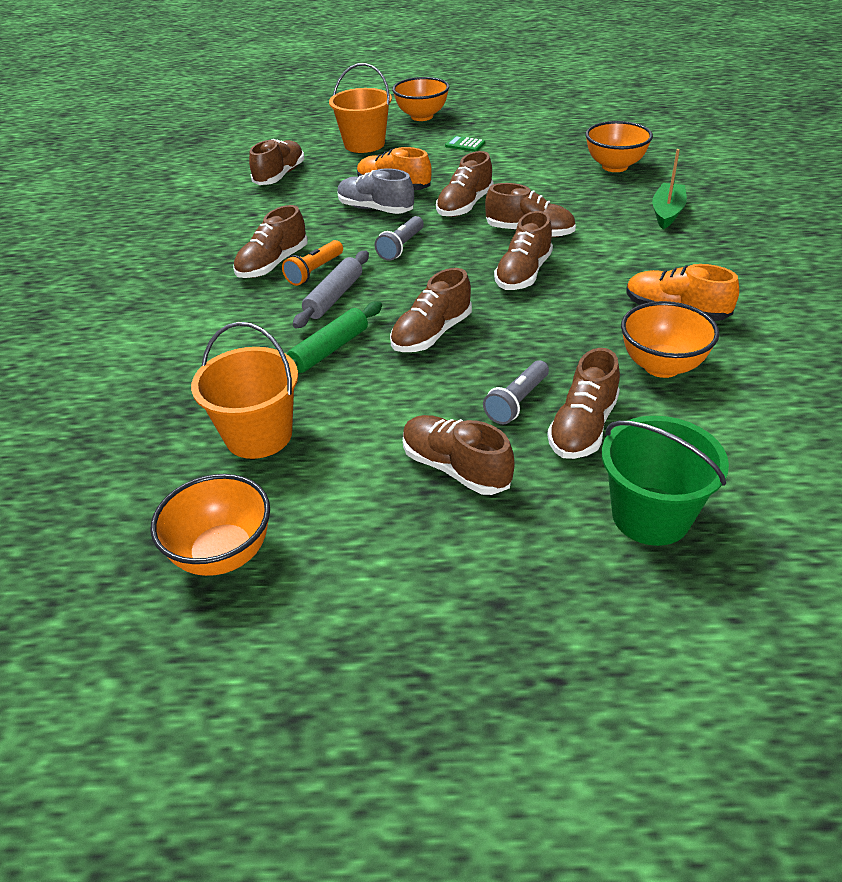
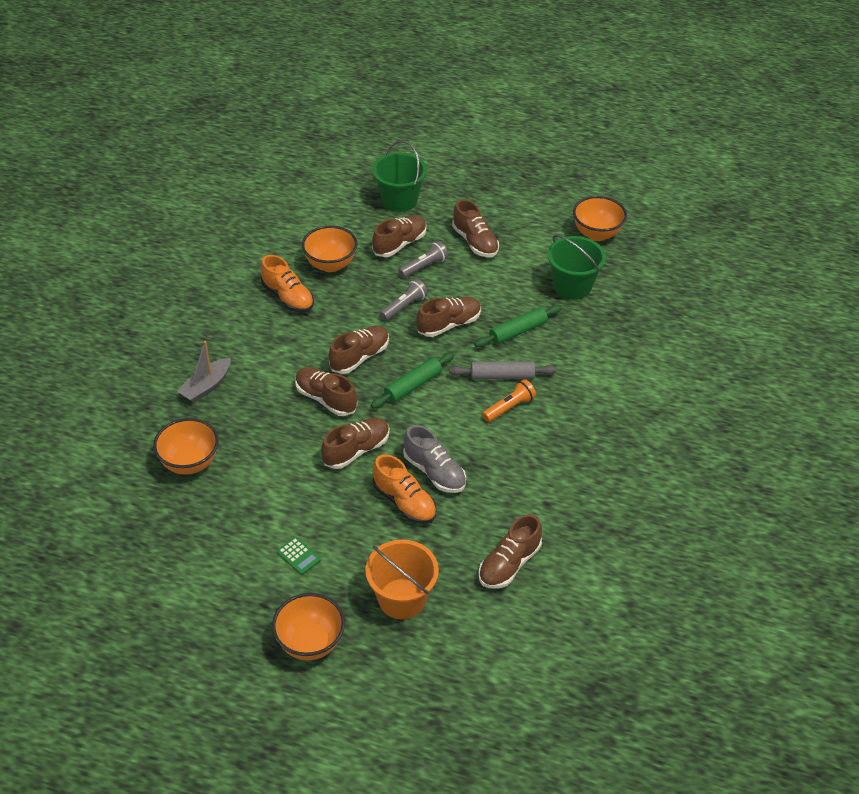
camera: 165 degrees left, 5 degrees up
(259, 435) = (572, 286): orange bucket -> green bucket
(273, 264) = (540, 426): brown shoe -> none
(334, 297) = (502, 376): grey rolling pin -> grey rolling pin turned 45 degrees clockwise
(401, 247) = (433, 414): grey flashlight -> grey flashlight (404, 306)
(440, 264) = (413, 385): none -> green rolling pin
(667, 213) = (206, 386): green boat -> grey boat

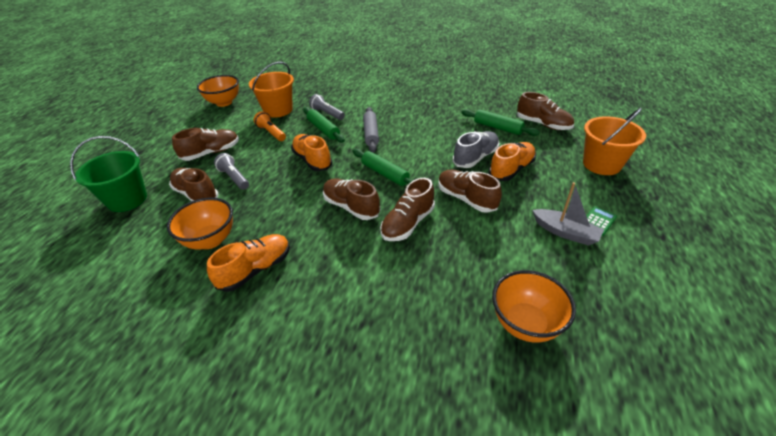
camera: 90 degrees left, 5 degrees down
(206, 386) = (402, 327): grey boat -> grey boat (565, 232)
(310, 643) = (676, 205): orange bowl -> none
(404, 306) = (286, 185): grey flashlight -> grey flashlight (327, 114)
(449, 324) = (312, 160): brown shoe -> orange shoe
(505, 509) = (497, 128): none -> green rolling pin
(509, 407) = (402, 130): orange flashlight -> orange flashlight (271, 133)
(572, 286) = (278, 110): green bucket -> orange bucket

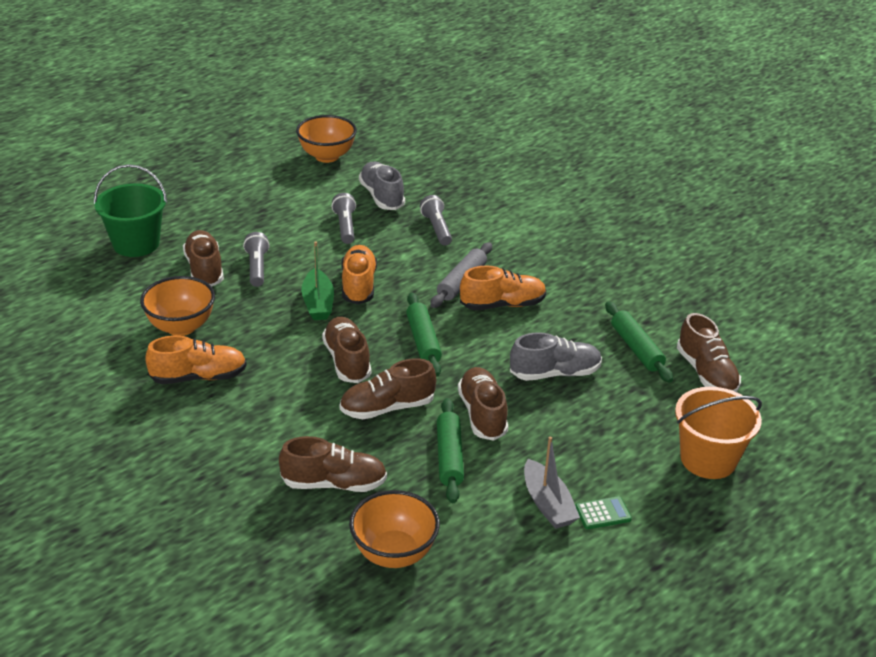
camera: 30 degrees right, 5 degrees down
(211, 153) = (258, 224): brown shoe -> brown shoe (334, 483)
(271, 133) = (345, 227): orange flashlight -> grey flashlight
(278, 110) = (381, 196): orange bucket -> grey shoe
(296, 181) = (318, 303): none -> green boat
(323, 129) = (410, 249): green rolling pin -> green rolling pin (449, 457)
(511, 169) = (580, 408): orange shoe -> orange shoe (502, 304)

